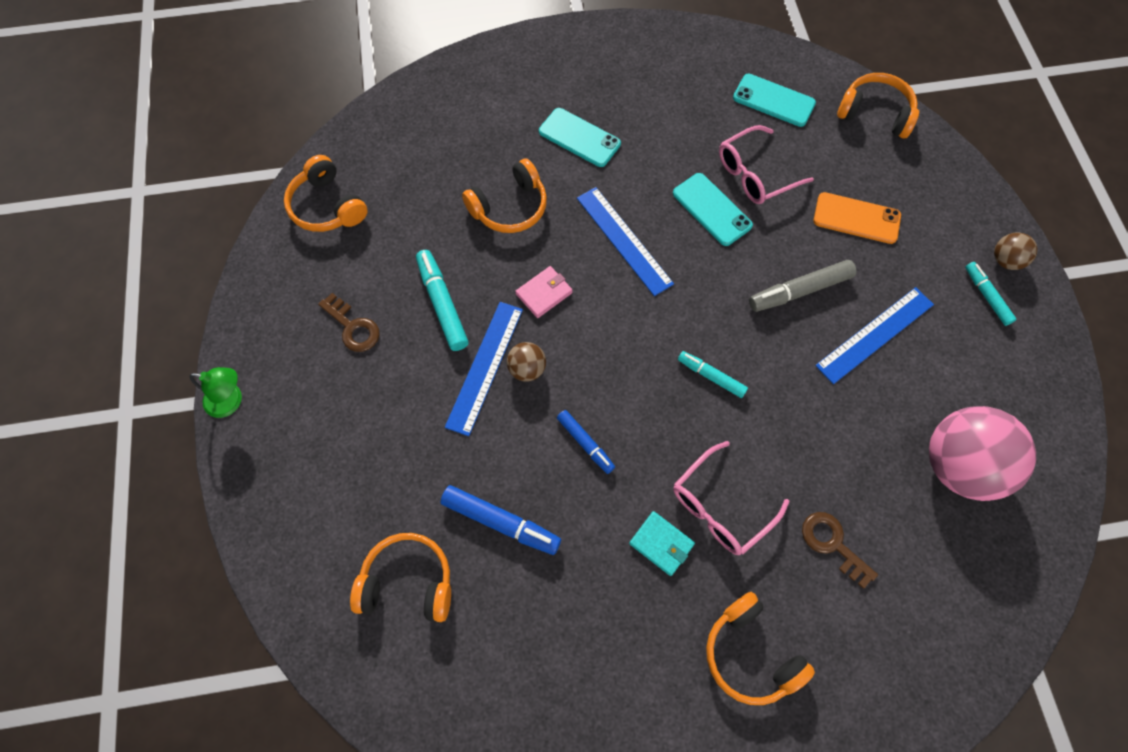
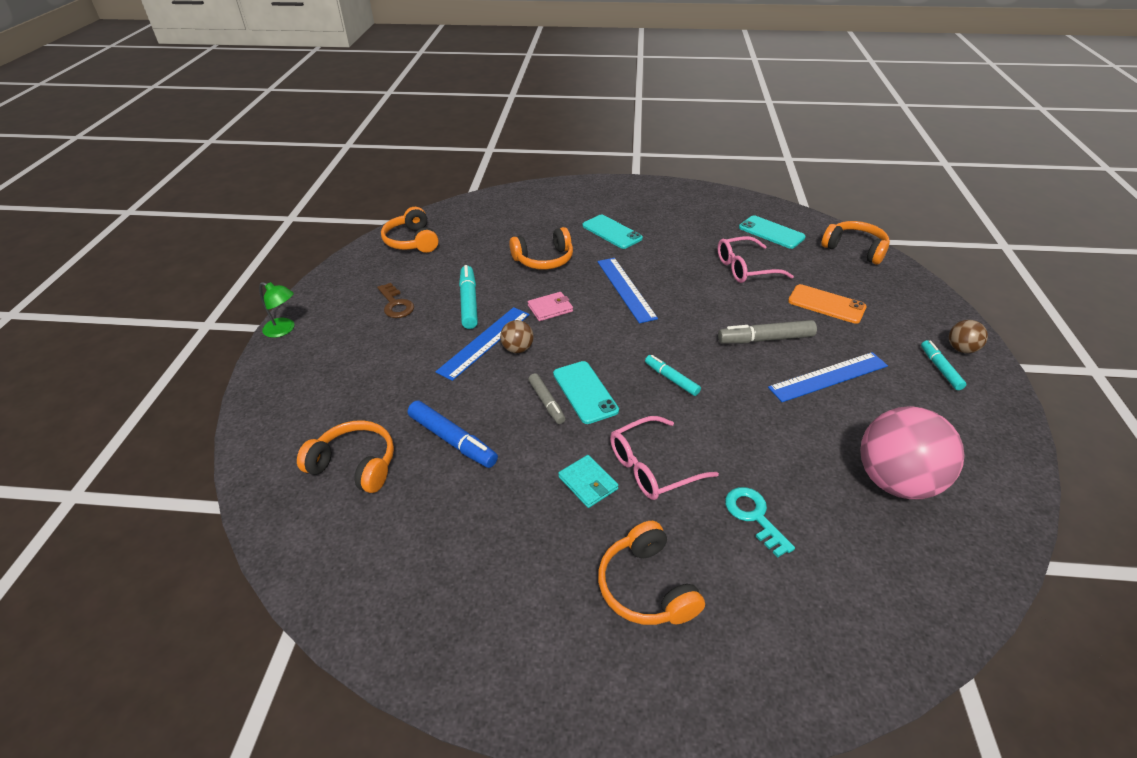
camera: 15 degrees right, 25 degrees down
(585, 443) = (546, 402): blue marker -> grey marker
(712, 209) = (703, 282): turquoise phone -> turquoise phone (585, 392)
(832, 544) = (754, 516): brown key -> turquoise key

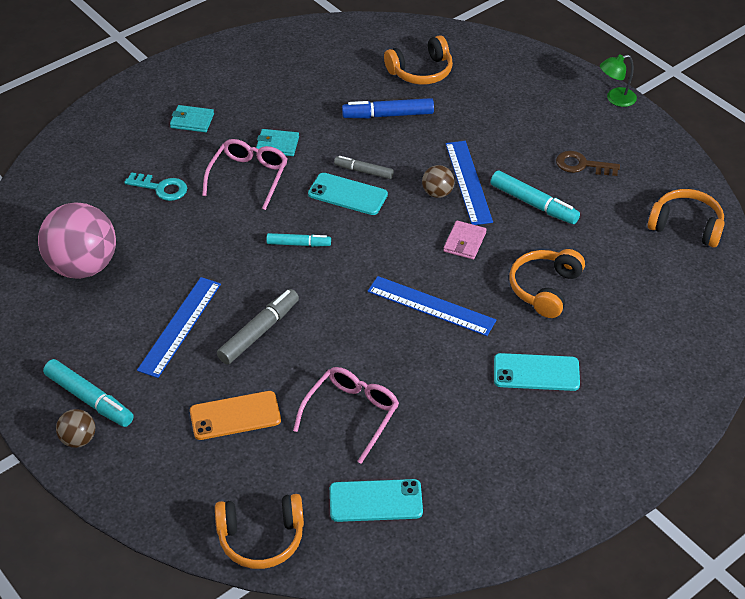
camera: 135 degrees right, 5 degrees up
(646, 586) = (192, 121): orange headphones -> turquoise wallet
(940, 369) = (89, 399): turquoise marker -> turquoise marker, size x1.57

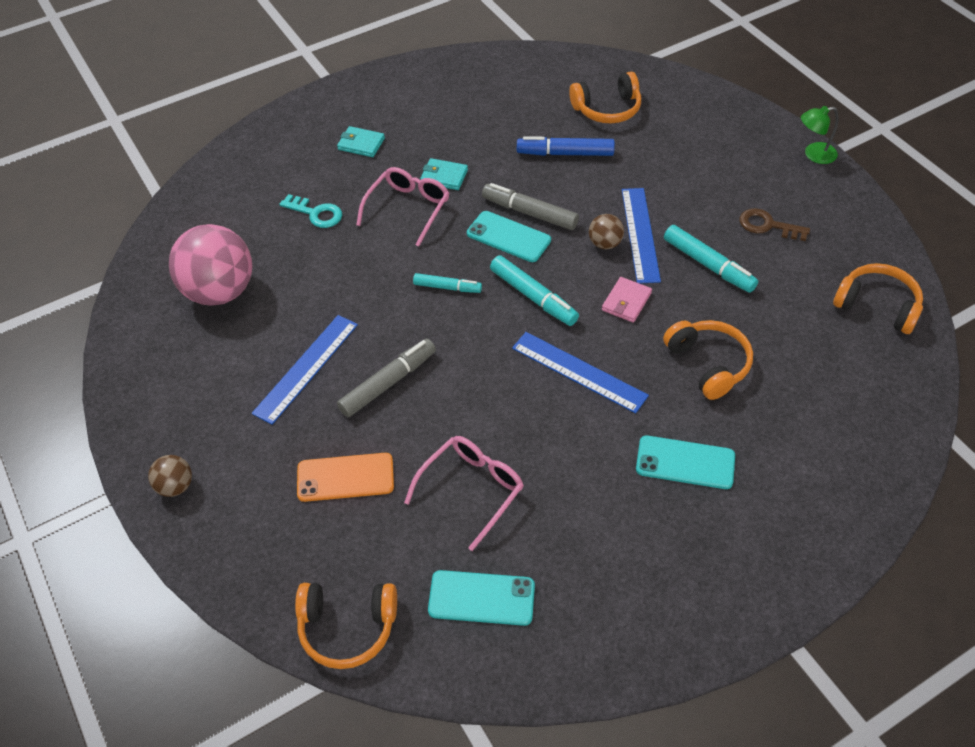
camera: 10 degrees right, 5 degrees up
(89, 399) = (196, 441): turquoise marker -> turquoise marker (533, 297)
(363, 171) = (529, 213): grey marker -> grey marker, size x1.57
(545, 289) = (708, 364): orange headphones -> orange headphones turned 120 degrees clockwise

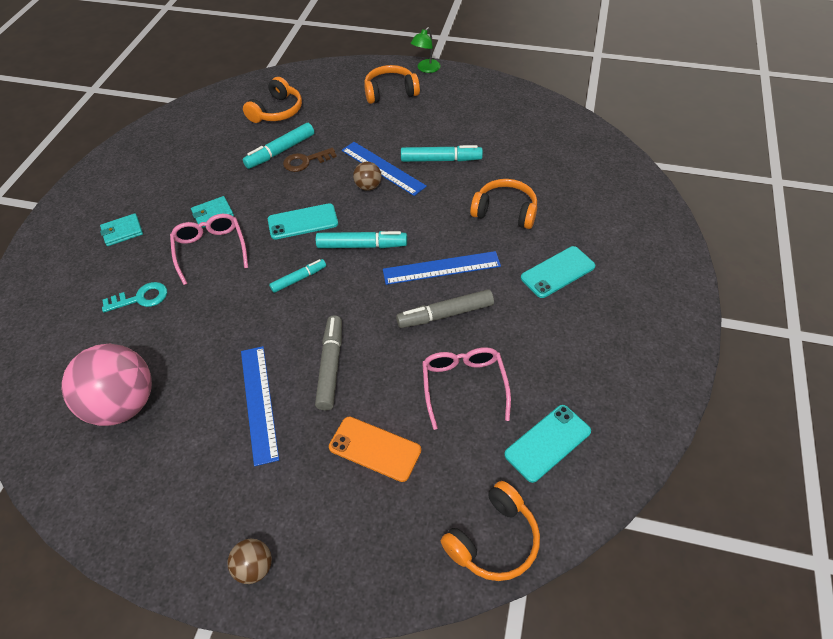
camera: 45 degrees left, 0 degrees up
(345, 477) = (375, 448): orange phone -> orange phone turned 75 degrees clockwise
(529, 213) = (299, 199): grey marker -> grey marker (445, 314)
(565, 153) = (280, 151): blue marker -> turquoise marker
(626, 302) = (420, 210): pink wallet -> none
(768, 226) = (447, 119): brown key -> brown key (305, 161)
(877, 306) = (548, 124): orange headphones -> orange headphones (390, 92)

